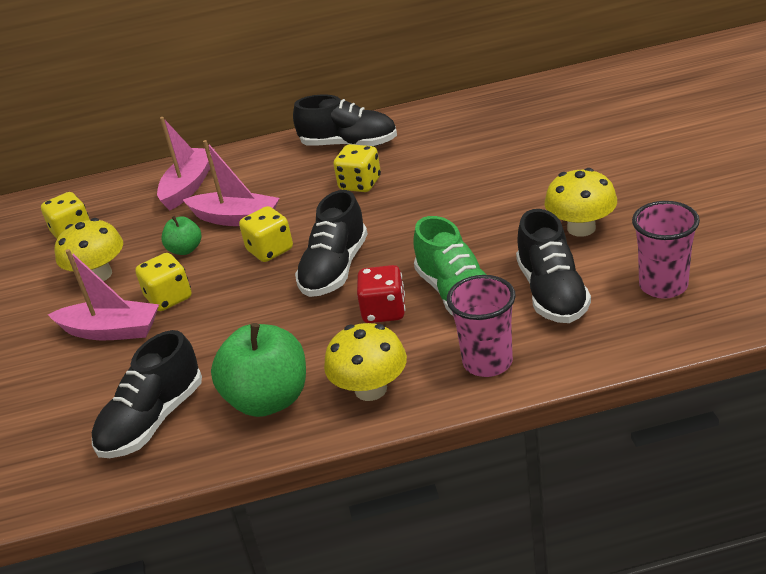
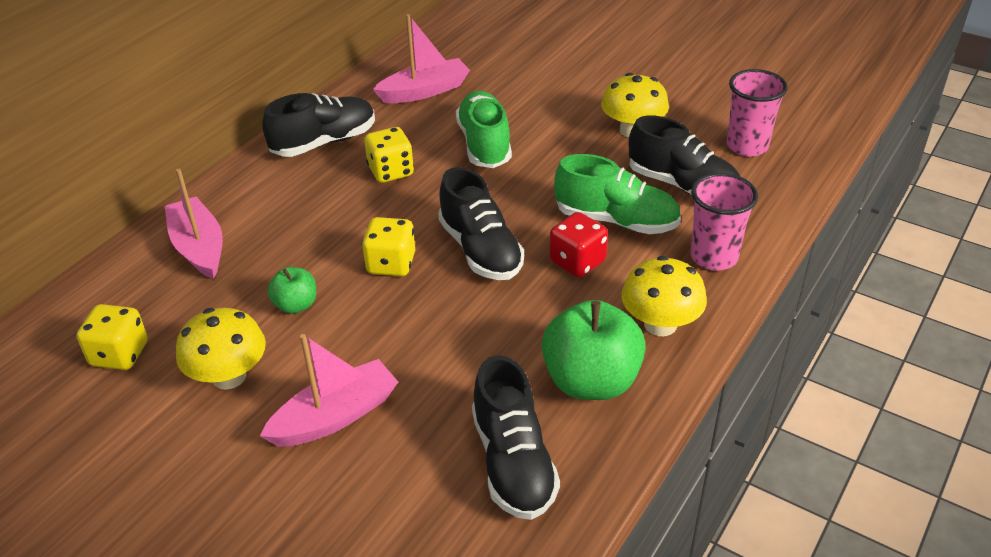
camera: 50 degrees left, 5 degrees up
(169, 298) = (351, 355): yellow dice -> none
(236, 218) = (307, 253): pink boat -> pink boat (424, 91)
(450, 191) = (484, 144): none -> green shoe

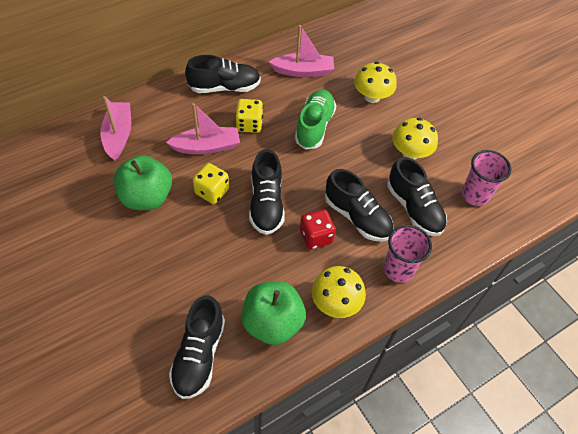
camera: 20 degrees right, 15 degrees up
(119, 354) = (44, 189): yellow dice -> none
(229, 376) = (88, 229): yellow mushroom -> yellow mushroom (372, 96)
(296, 305) = (146, 197): green apple -> green apple, size x1.94
(335, 416) = (126, 280): pink boat -> pink boat (206, 147)
(616, 220) = (357, 217): green shoe -> black shoe

